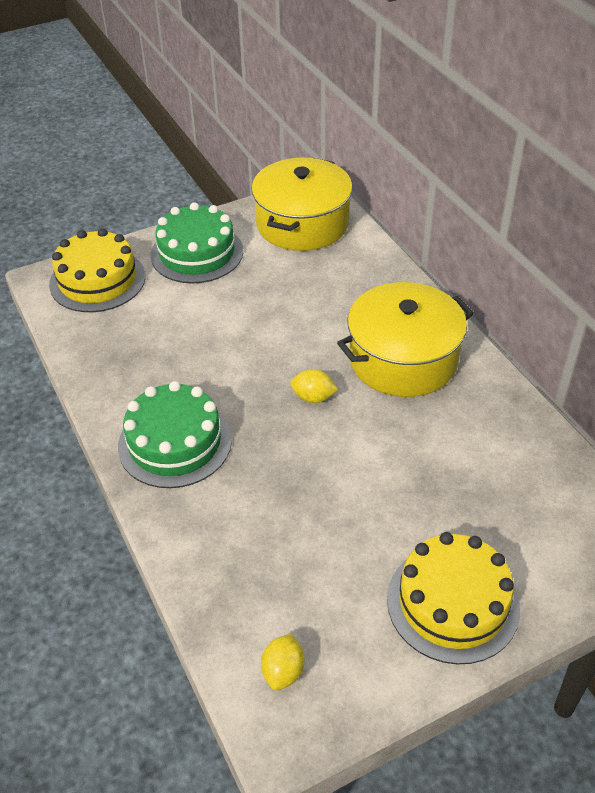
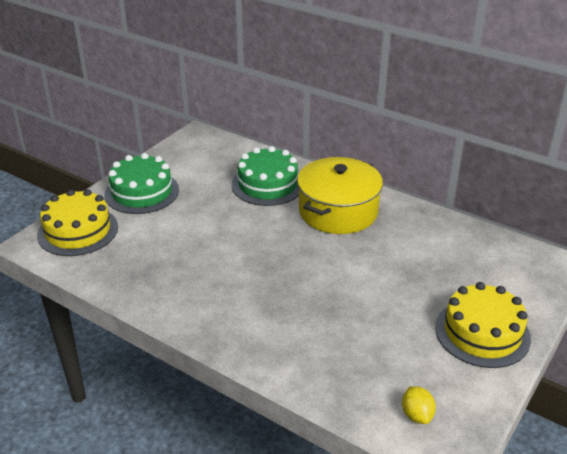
camera: 30 degrees left, 10 degrees down
(175, 442) = (226, 311): green cake -> green cake (267, 184)
(302, 223) = (204, 154): yellow pot -> none
(313, 397) = (299, 251): yellow lemon -> none

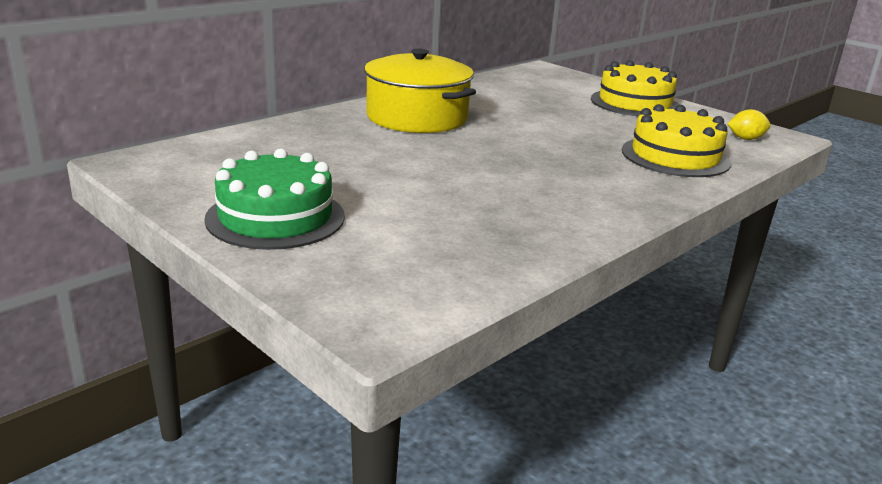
camera: 80 degrees left, 10 degrees down
(78, 231) = (362, 279): yellow cake -> yellow cake (675, 156)
(267, 184) = (328, 139): green cake -> none

